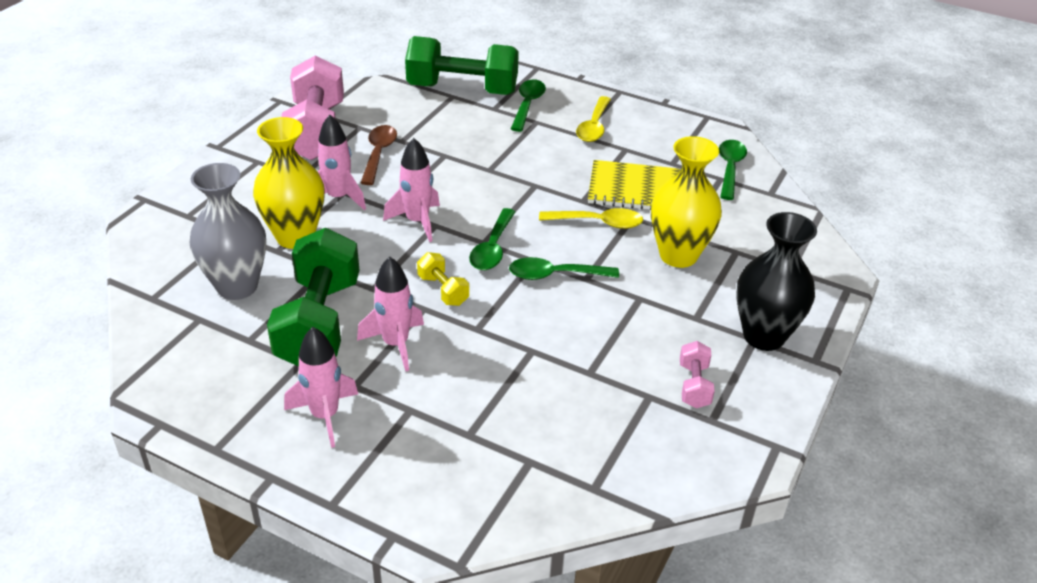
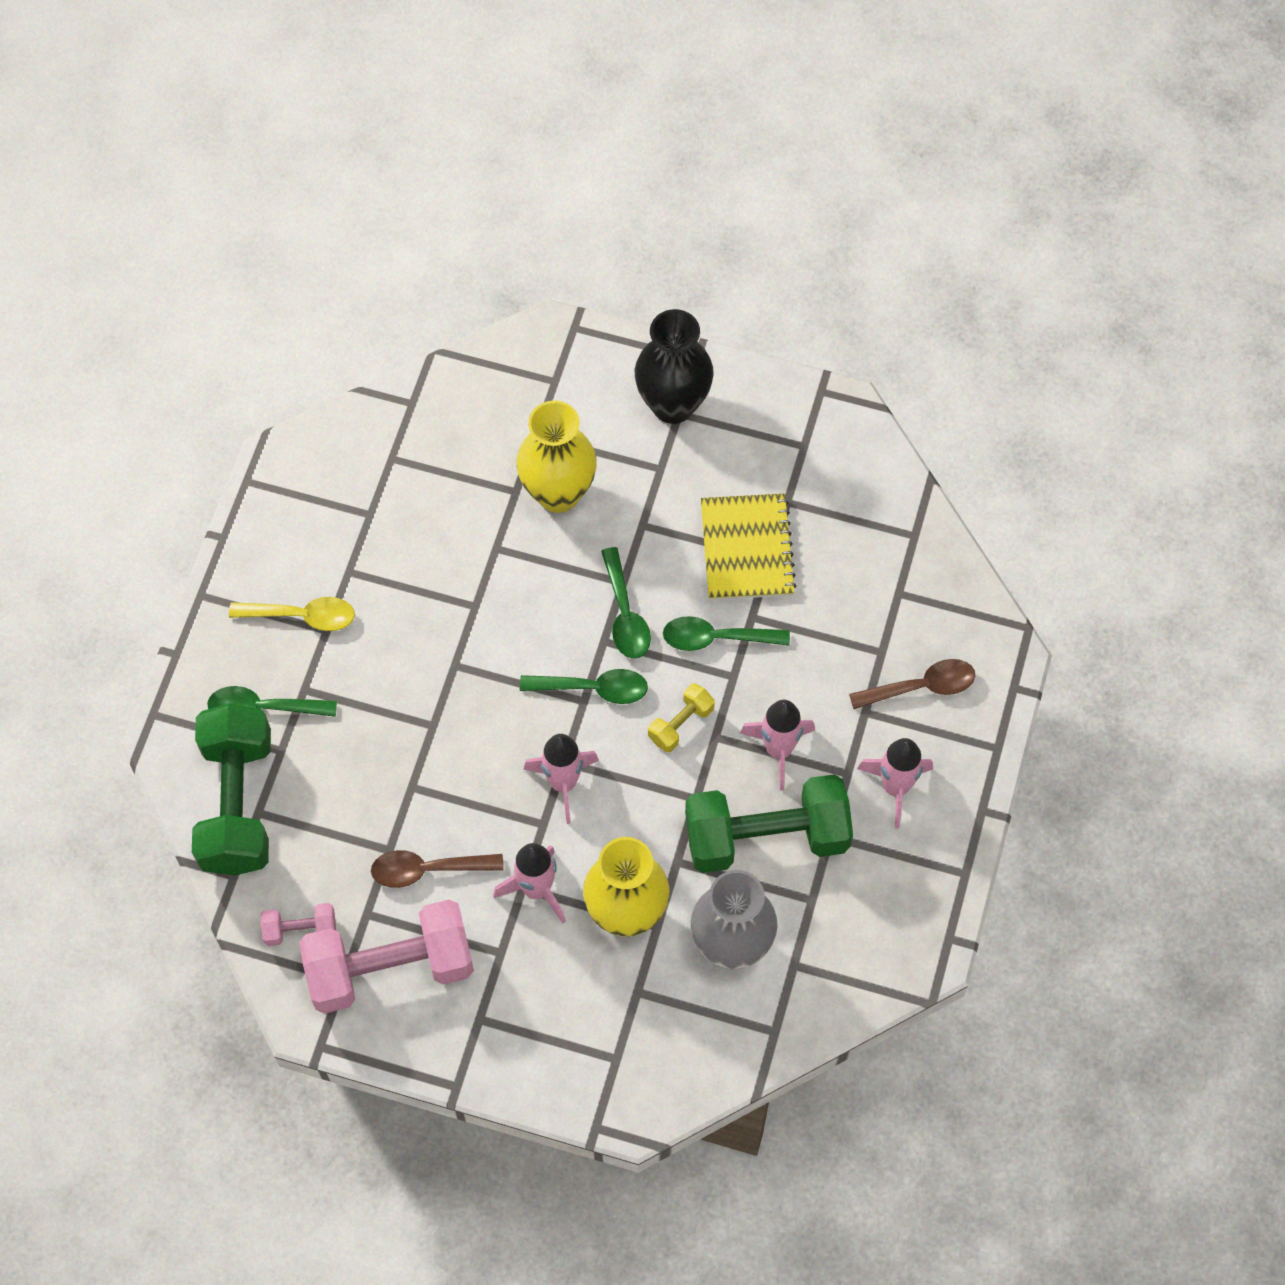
camera: 100 degrees left, 25 degrees up
(421, 457) = (921, 686): none -> brown spoon
(598, 223) = (516, 583): yellow spoon -> none
(633, 189) = (437, 552): yellow notebook -> yellow notebook (747, 549)
(694, 385) = (762, 463): pink dumbbell -> pink dumbbell (300, 930)
(730, 168) = (368, 449): green spoon -> green spoon (716, 638)

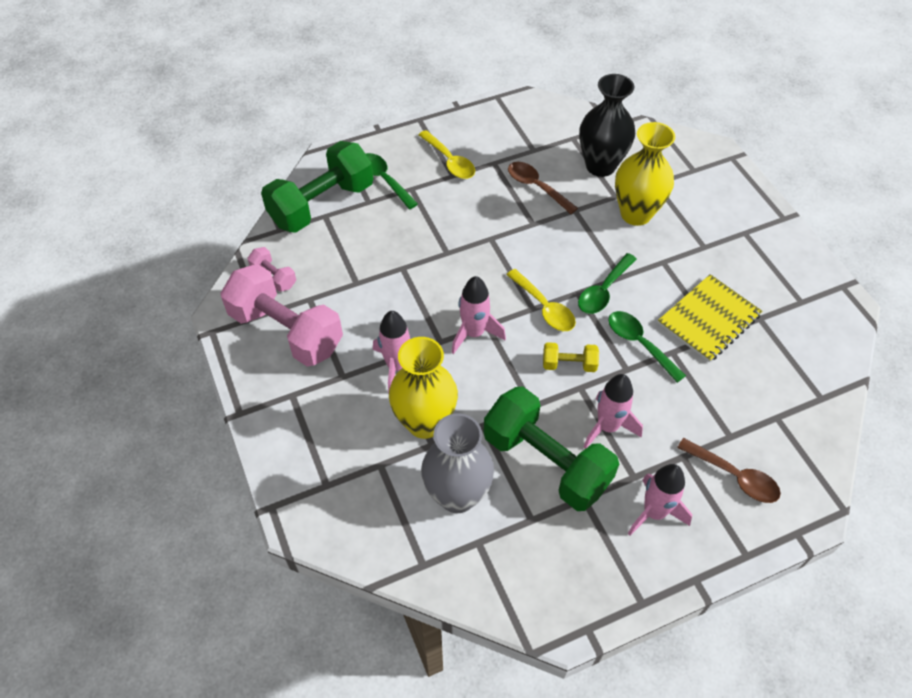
camera: 50 degrees right, 10 degrees down
(427, 870) = (360, 307): brown spoon -> brown spoon (536, 187)
(593, 688) = (544, 307): green spoon -> yellow spoon
(673, 405) = (746, 226): black vase -> black vase (600, 166)

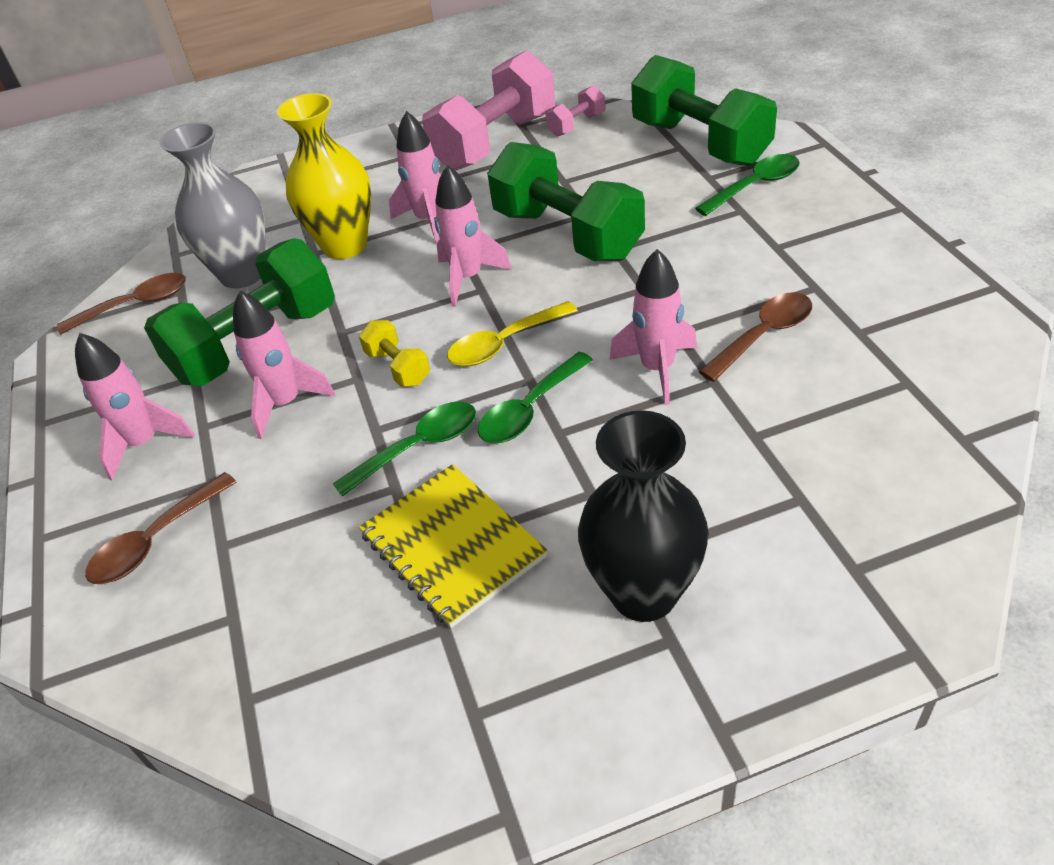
camera: 100 degrees right, 10 degrees down
(427, 278) = (567, 234): none -> green dumbbell
(450, 161) = (807, 242): yellow spoon -> none
(495, 576) = (135, 305): none -> brown spoon
(566, 233) = (657, 369): none -> pink rocket
(569, 364) = (398, 367): yellow dumbbell -> yellow dumbbell turned 45 degrees counterclockwise
(600, 166) = (835, 418): black vase -> black vase (644, 593)
(603, 291) = (530, 410): green spoon -> green spoon turned 90 degrees counterclockwise
(636, 214) = (710, 462): yellow vase -> none

